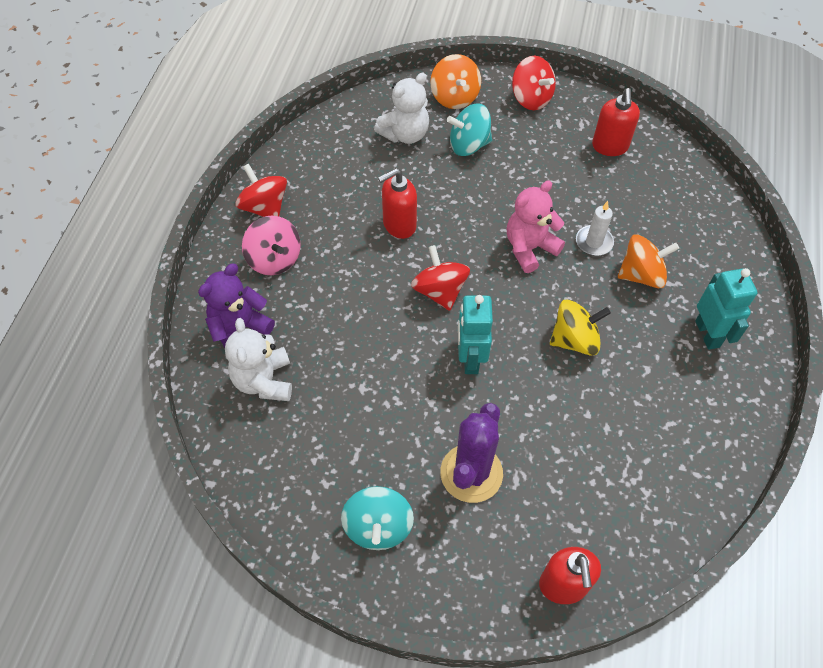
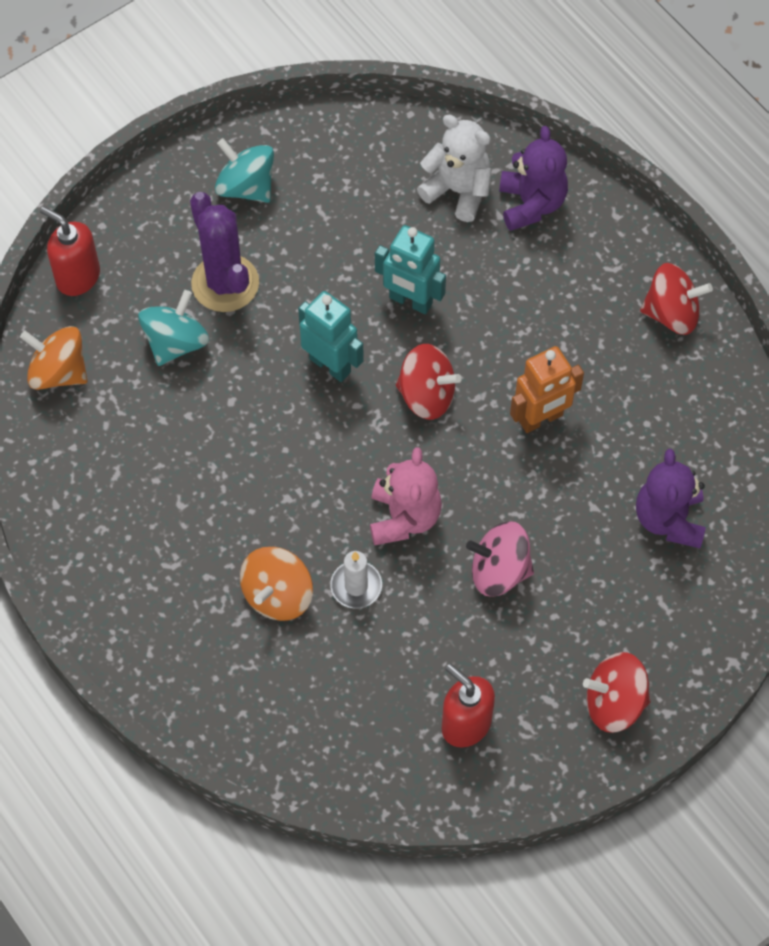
camera: 130 degrees right, 5 degrees up
(274, 259) = (593, 281): pink spinning top -> pink spinning top (499, 571)
(399, 225) = (541, 419): red soap dispenser -> orange robot
(405, 134) = (669, 519): white teddy bear -> purple teddy bear
(454, 97) = (686, 618): orange spinning top -> orange spinning top (58, 372)
(468, 145) = (596, 573): turquoise spinning top -> turquoise spinning top (176, 342)
(574, 340) = (267, 468): yellow spinning top -> none
(708, 334) = (162, 593): turquoise robot -> turquoise robot (410, 301)

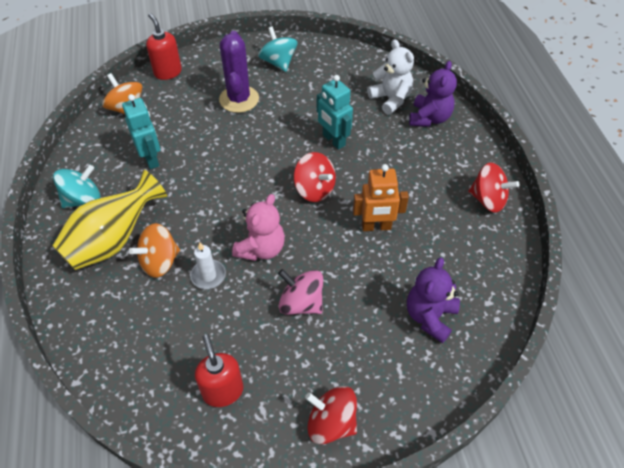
camera: 25 degrees right, 10 degrees down
(176, 342) = (195, 116): turquoise spinning top -> turquoise spinning top (83, 199)
(192, 592) = (113, 240): none -> yellow vase
(330, 365) = (269, 155): turquoise robot -> turquoise robot (151, 159)

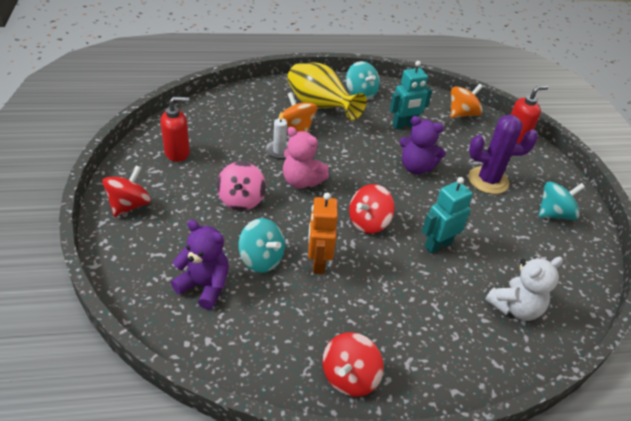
camera: 90 degrees right, 10 degrees down
(301, 303) = (241, 200): pink spinning top -> pink spinning top turned 150 degrees clockwise
(383, 273) = (261, 259): none -> turquoise spinning top
(429, 118) = (487, 343): purple teddy bear -> purple teddy bear (416, 167)

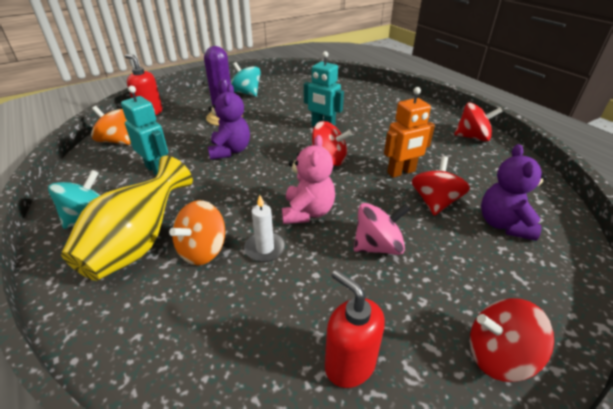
camera: 110 degrees left, 5 degrees down
(261, 259) = (434, 202): turquoise spinning top -> red spinning top
(515, 307) = (350, 98): white teddy bear -> none

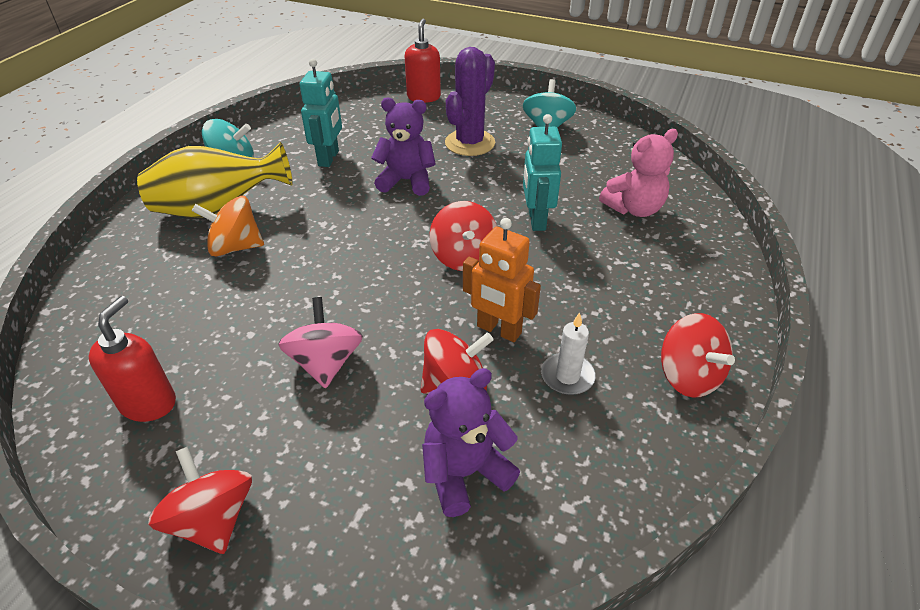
camera: 55 degrees right, 5 degrees up
(117, 141) = (353, 111): orange spinning top -> none
(230, 151) = (406, 181): purple teddy bear -> purple teddy bear turned 135 degrees counterclockwise
(265, 248) = (264, 283): white candle -> white candle (567, 376)
(307, 212) = (344, 285): pink teddy bear -> pink teddy bear (634, 209)
(378, 246) = (326, 363): pink spinning top -> pink spinning top turned 135 degrees counterclockwise

